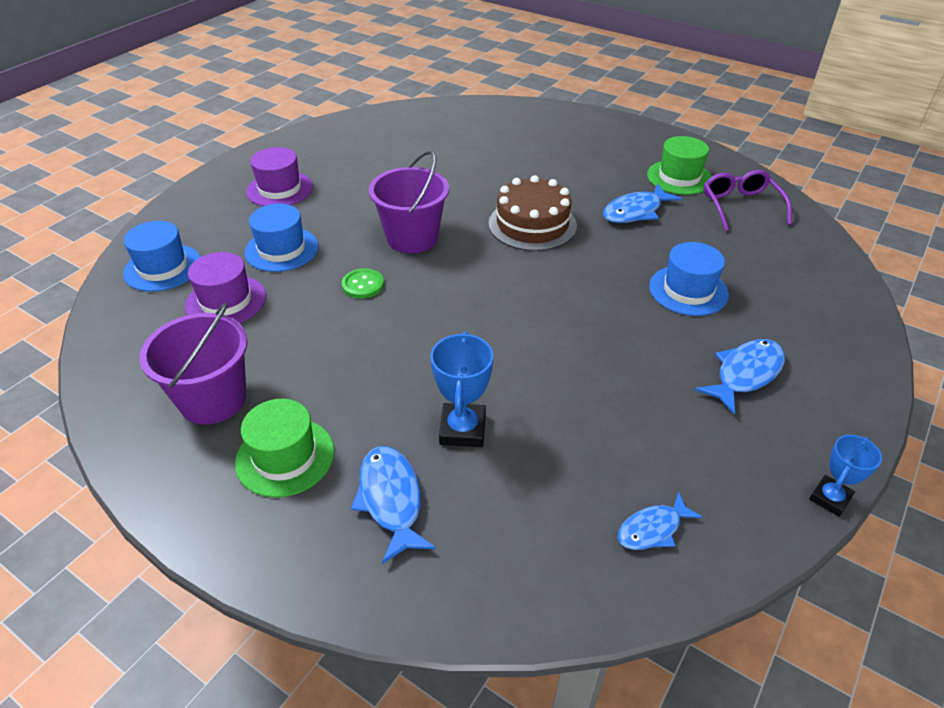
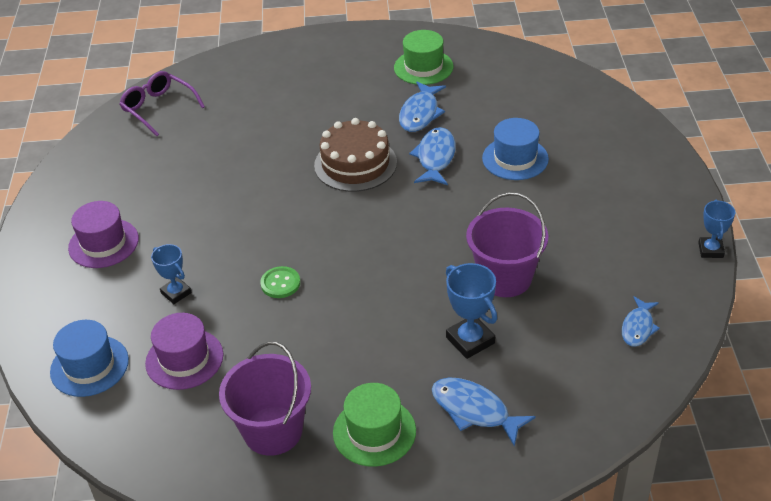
camera: 35 degrees left, 0 degrees up
(281, 249) = (176, 293): blue hat -> blue trophy
(412, 238) = (274, 225): purple bucket -> purple bucket (505, 278)
(741, 207) = (489, 72): purple glasses -> purple glasses (159, 108)
(745, 374) = (602, 199): blue fish -> blue fish (435, 157)

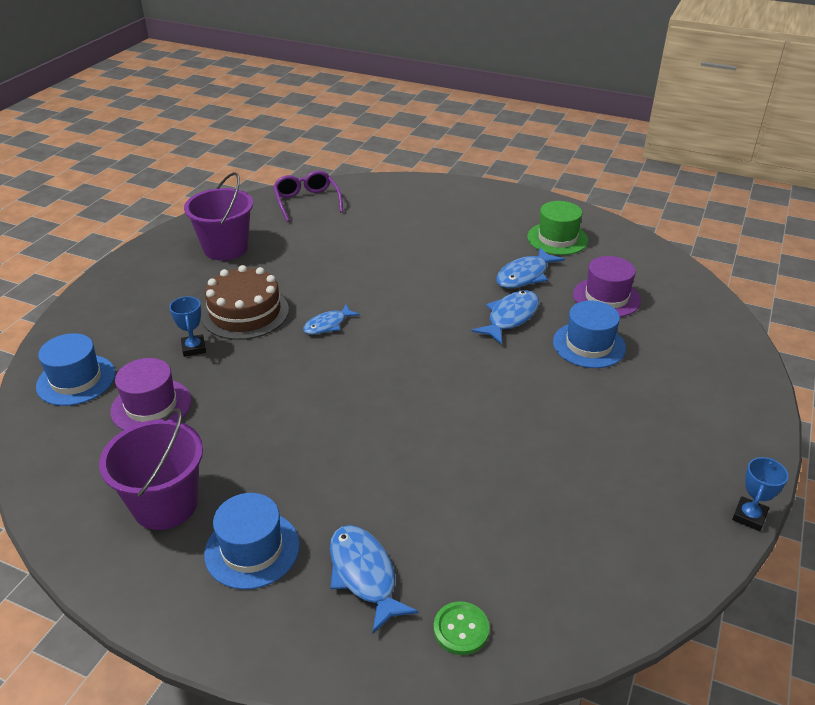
camera: 25 degrees right, 5 degrees down
(103, 243) = (175, 287): purple hat -> purple hat (606, 297)
(280, 283) = (284, 374): green button -> green button (461, 629)
(355, 164) = (432, 298): brown cake -> brown cake (245, 312)
(374, 432) = (252, 549): green hat -> blue hat
(470, 340) = (415, 500): blue trophy -> none
(505, 278) = (496, 453): purple bucket -> purple bucket (225, 248)
(638, 327) = (605, 566): blue fish -> blue fish (328, 325)

